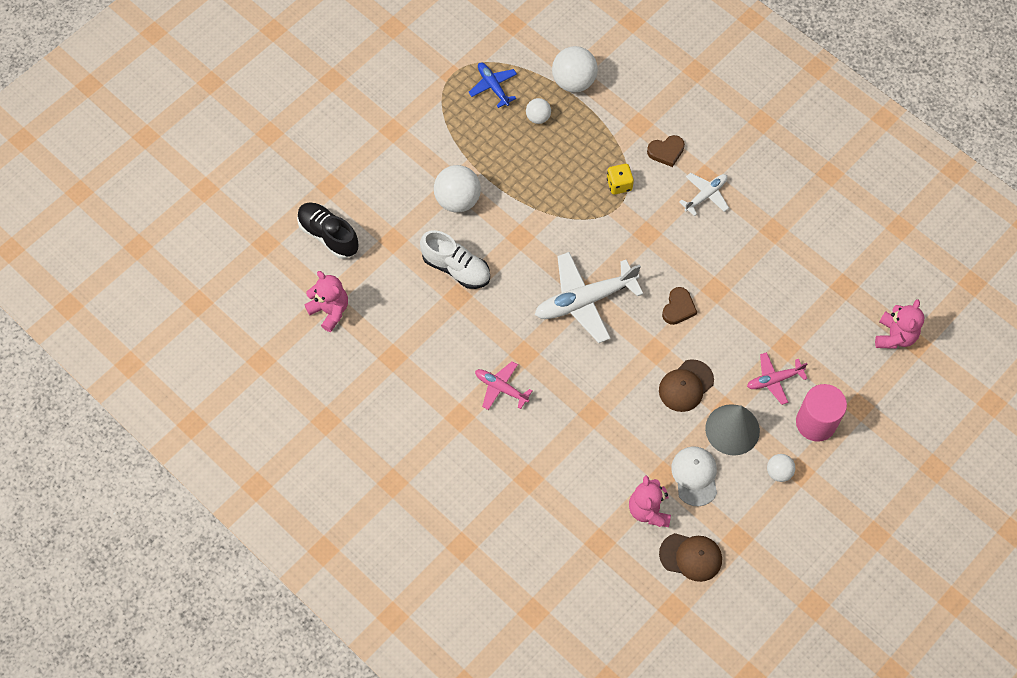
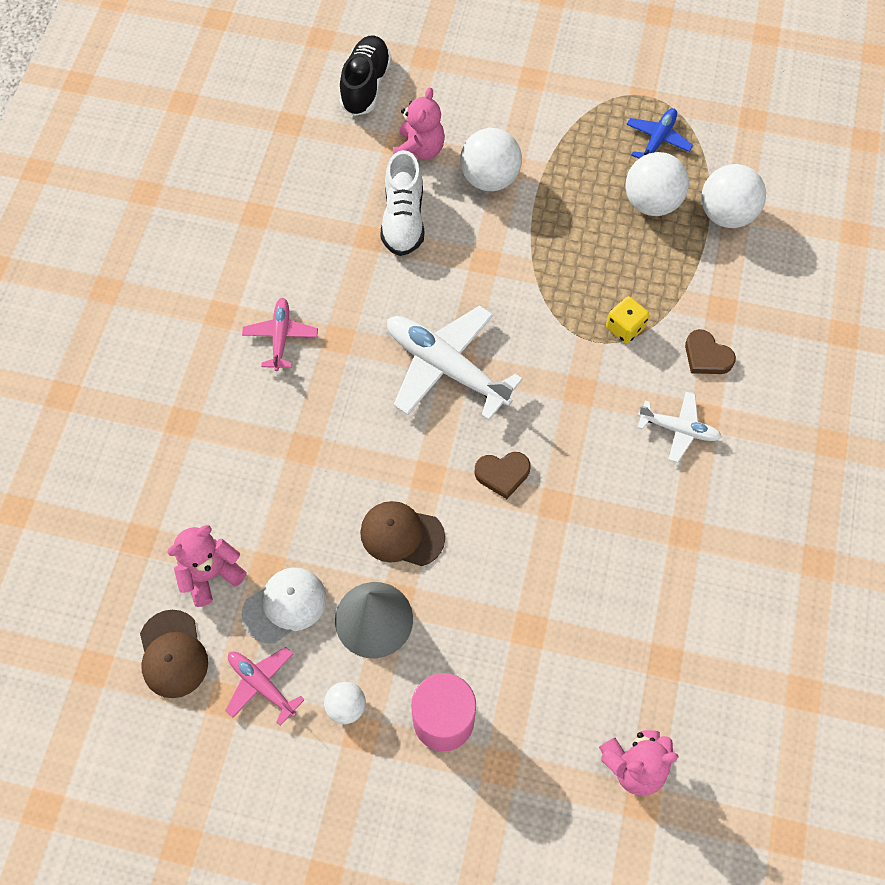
camera: 60 degrees right, 0 degrees up
(330, 310) = (277, 131): pink teddy bear -> pink teddy bear (419, 150)
(538, 117) = (651, 202): white ball -> white ball, size x1.80
(774, 380) = (473, 637): pink plane -> pink plane (262, 685)

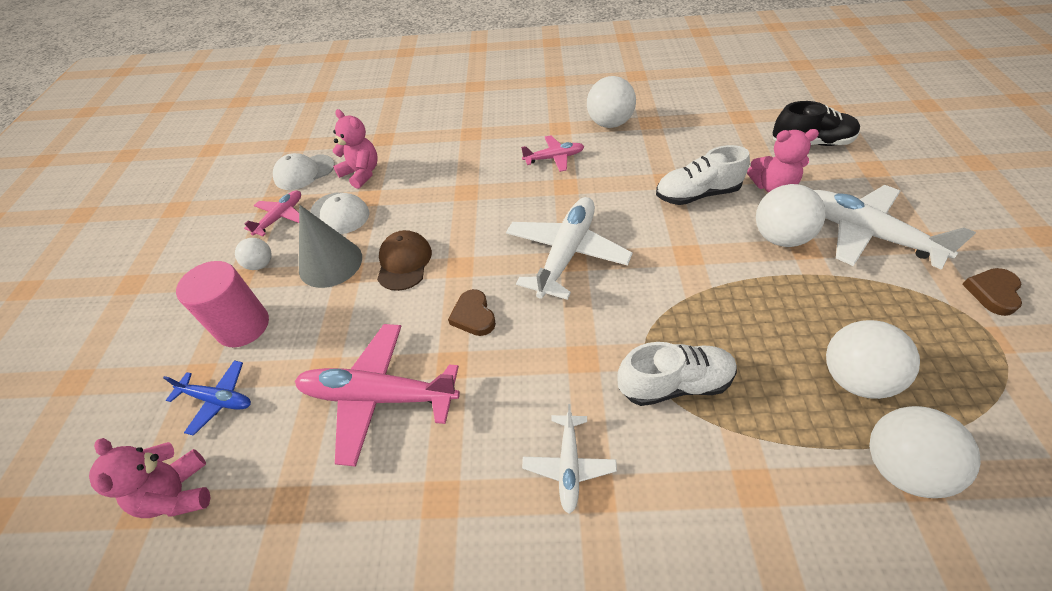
camera: 80 degrees right, 15 degrees down
(173, 654) = (304, 172): brown cap -> white cap
(238, 257) = (609, 123): none -> white ball
(509, 112) = (865, 234): none -> white plane
(575, 576) = (378, 397): none -> pink plane
(625, 328) = (674, 384): yellow dice -> white shoe
(657, 140) = (945, 367): blue plane -> blue plane (218, 399)
(706, 356) = (678, 480): brown heart -> brown heart (992, 293)

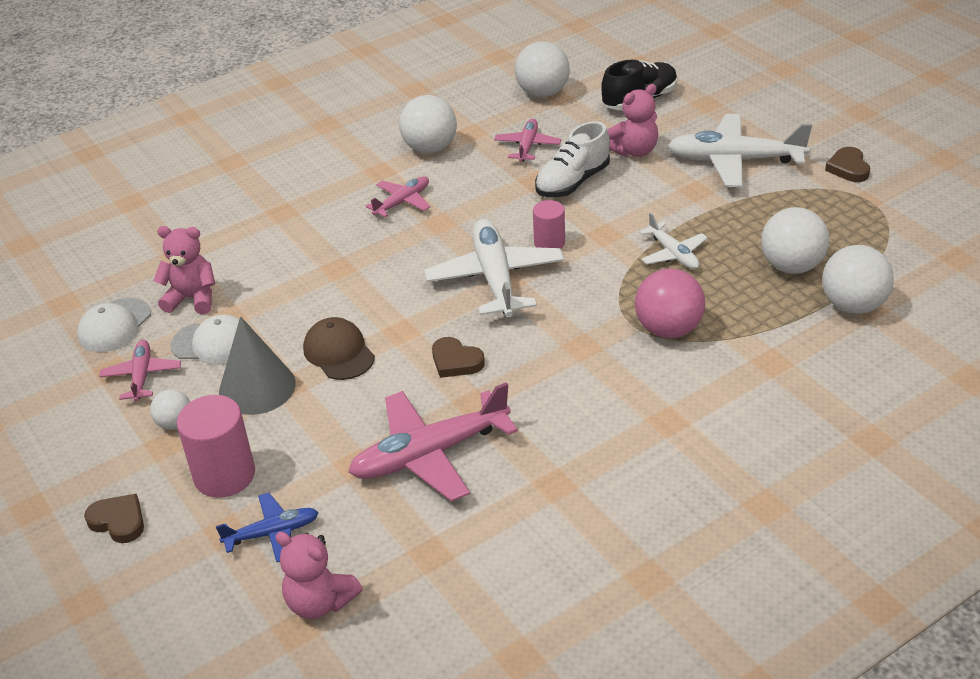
camera: 35 degrees left, 10 degrees down
(156, 325) = (118, 521): none -> brown heart
(569, 465) = (634, 416): white plane -> white plane (673, 254)
(635, 241) = (549, 243): none -> pink cylinder
(674, 384) = (668, 329): white shoe -> pink ball
(684, 149) = (527, 146): none -> pink plane
(779, 237) = (670, 190): white ball -> white ball (543, 93)

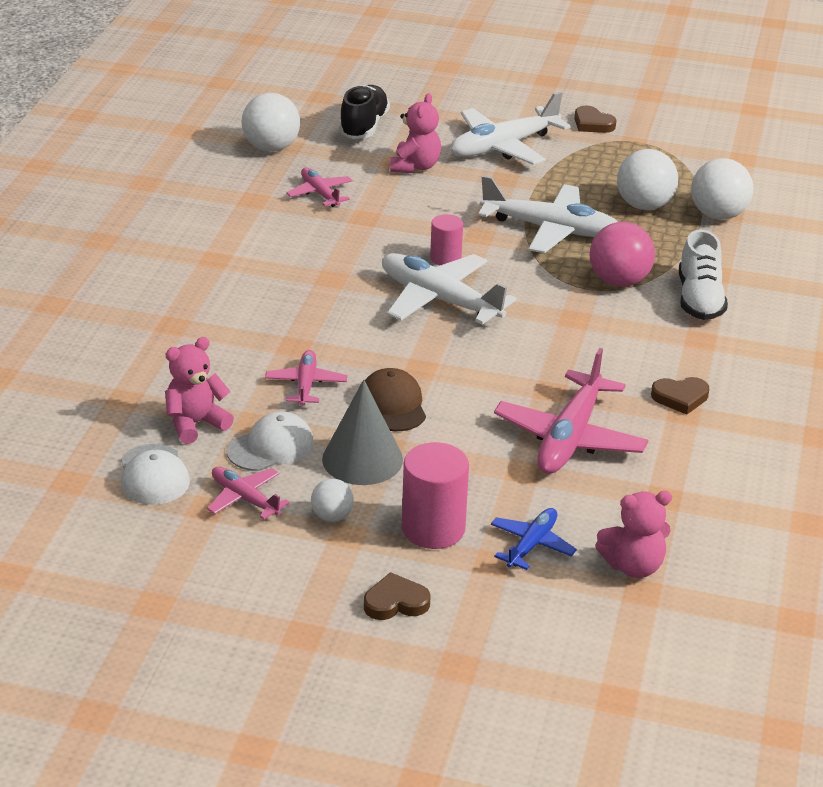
camera: 45 degrees left, 5 degrees down
(339, 352) = (392, 405): brown cap -> brown cap turned 60 degrees clockwise
(402, 202) = (274, 275): pink plane -> pink plane (306, 384)
(430, 148) = (234, 225): white ball -> none
(456, 361) = (496, 369): brown heart -> brown heart (680, 397)
(572, 182) = (398, 207): white shoe -> white shoe (699, 299)
(673, 254) = (550, 229): white plane -> white plane, size x1.84

